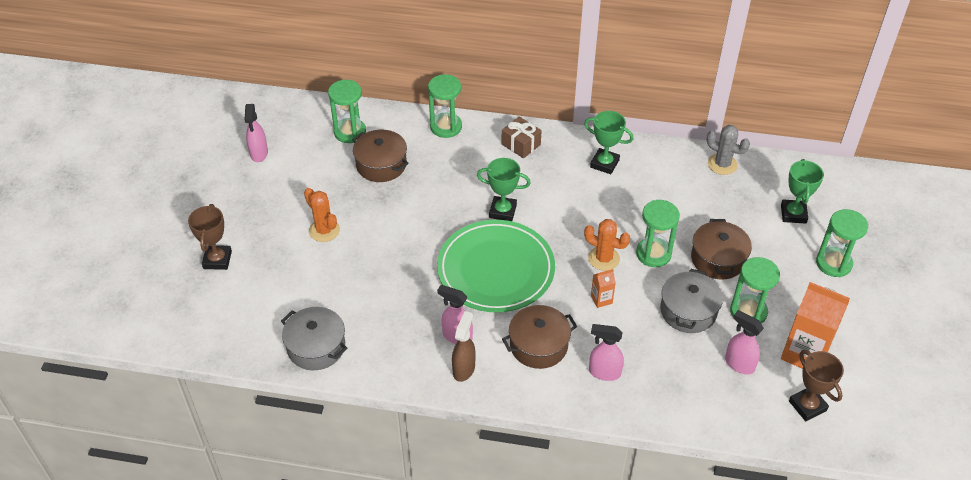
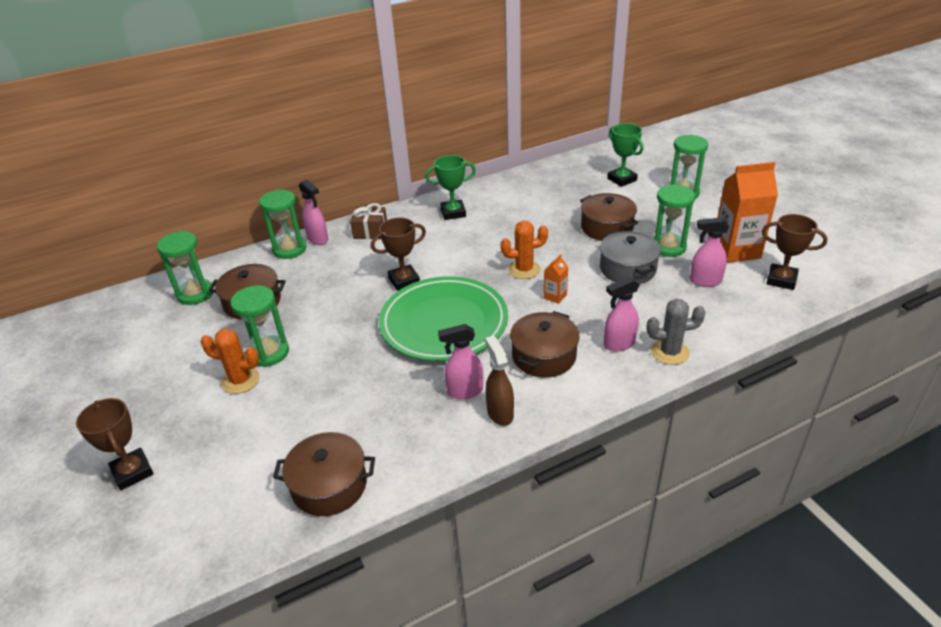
camera: 35 degrees left, 10 degrees down
(259, 154) = (105, 355): pink spray bottle -> pink spray bottle (318, 239)
(316, 347) = (329, 485): grey pot -> brown pot
(502, 211) = (404, 280): green trophy -> brown trophy
(653, 254) = (558, 248): green hourglass -> green hourglass (269, 353)
(722, 164) = (539, 175): grey cactus -> grey cactus (670, 352)

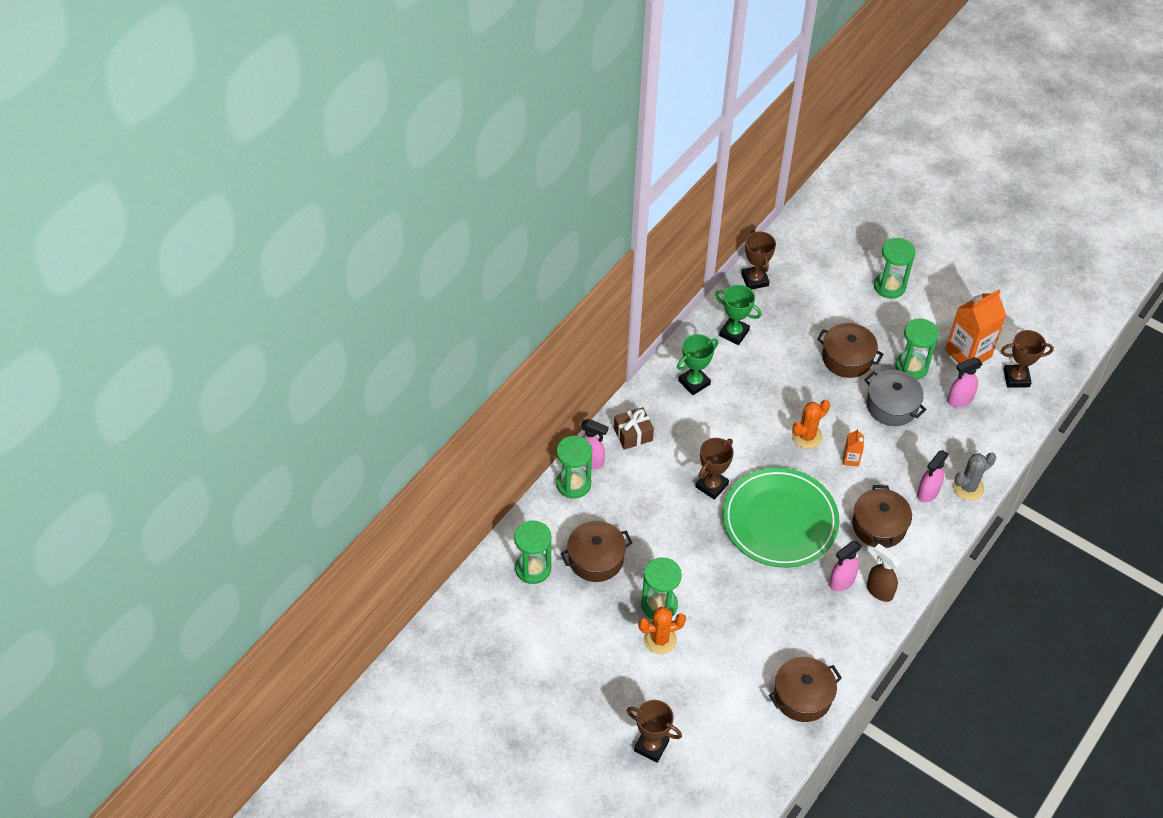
camera: 30 degrees left, 15 degrees up
(560, 166) = (754, 280): none -> brown trophy
(622, 179) = (824, 283): green trophy -> green trophy (734, 333)

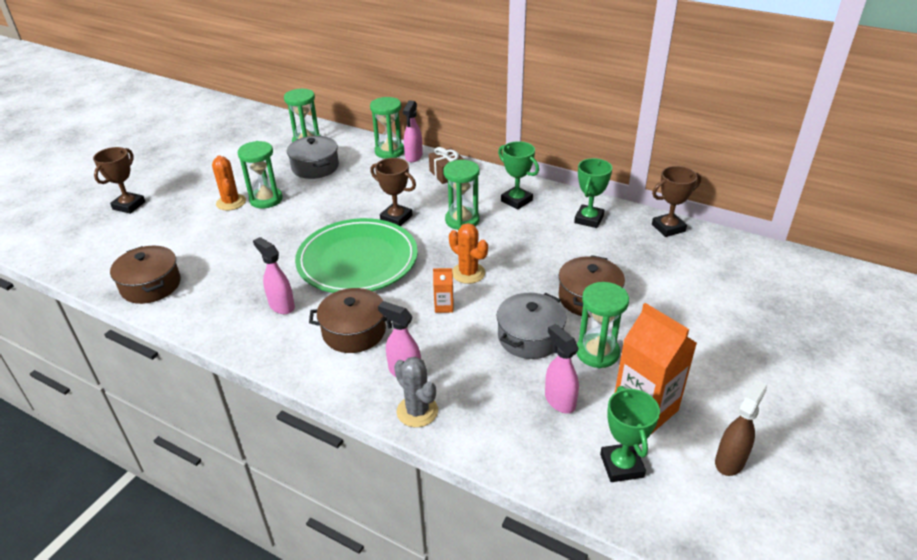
camera: 85 degrees right, 15 degrees down
(596, 559) = (315, 167): brown pot -> grey pot
(879, 591) = (267, 334): brown spray bottle -> brown spray bottle (730, 461)
(889, 286) = (721, 329): green hourglass -> green hourglass (462, 220)
(1016, 378) = (621, 465): brown trophy -> green trophy

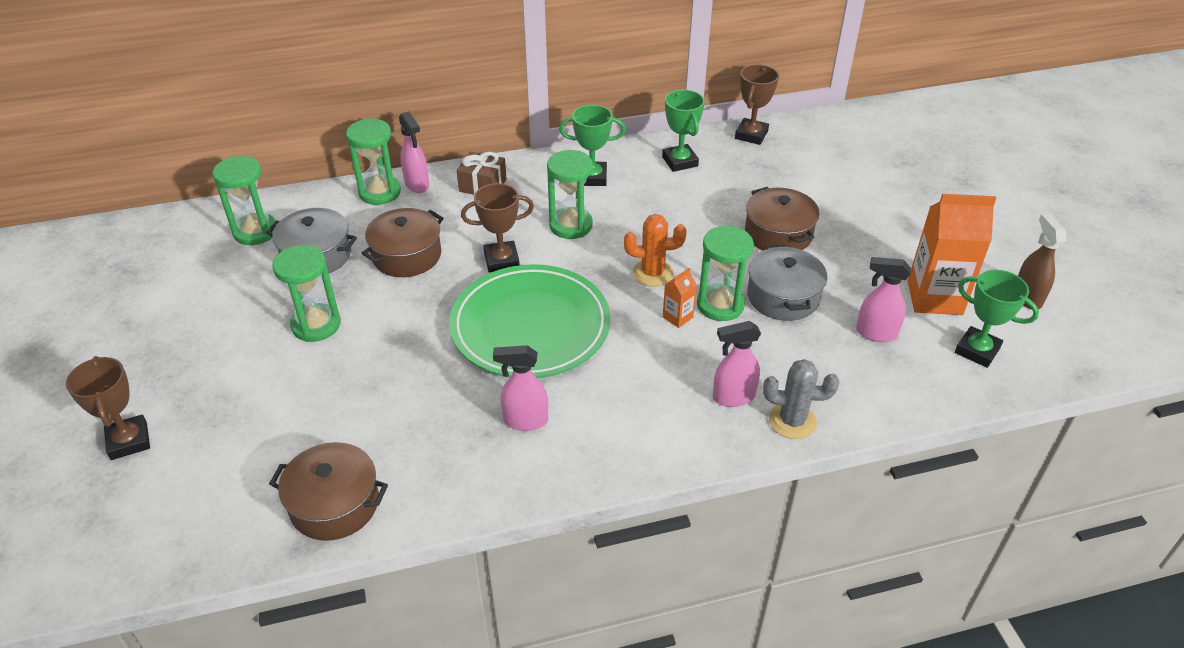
camera: 45 degrees left, 5 degrees up
(231, 202) = (275, 354): orange cactus -> none
(354, 331) = (635, 394): brown pot -> brown pot (407, 255)
(597, 352) = (847, 276): green hourglass -> green hourglass (720, 305)

